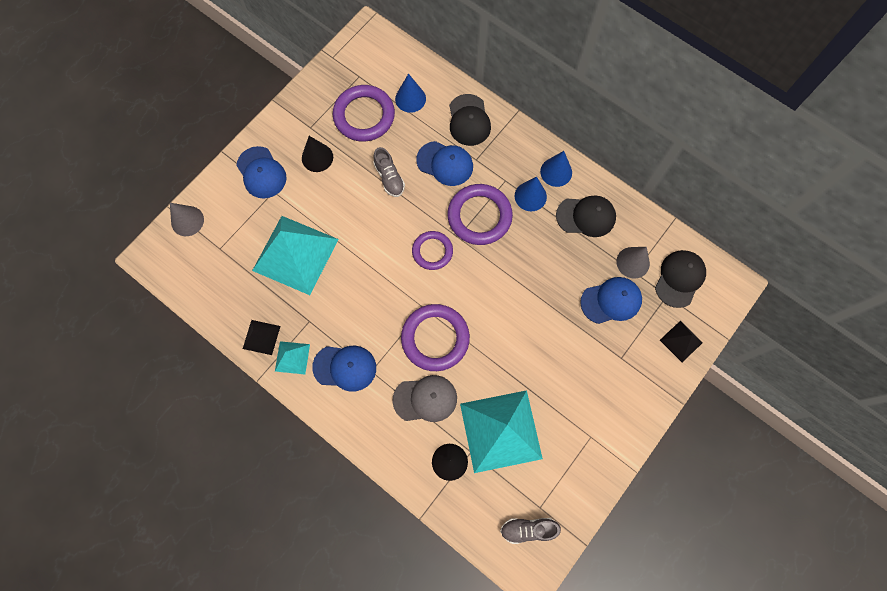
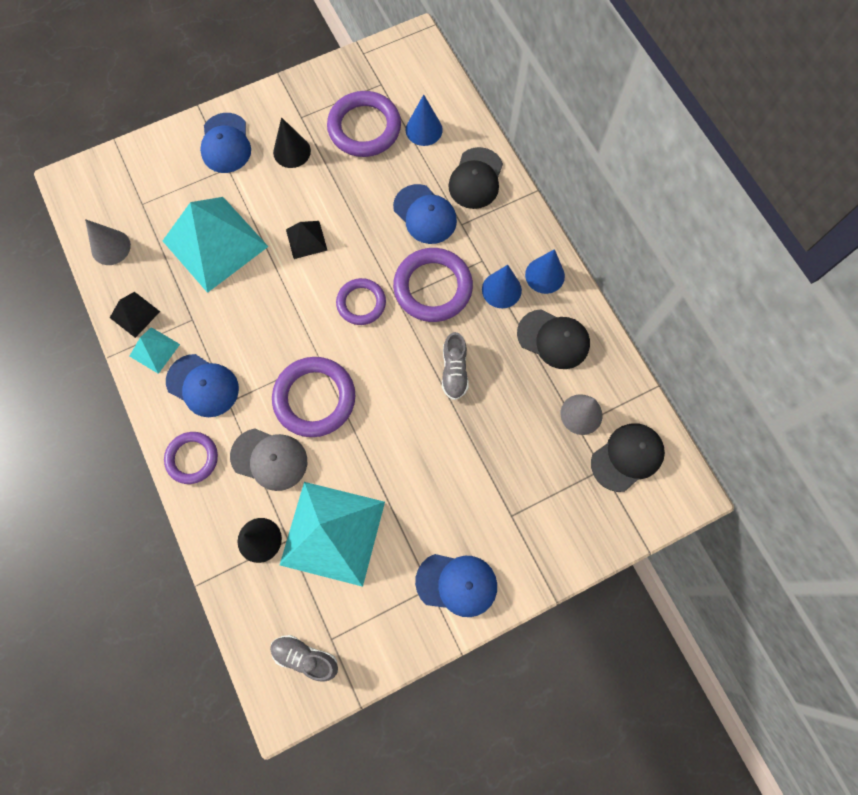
camera: 25 degrees right, 0 degrees up
(187, 221) = (125, 162): grey cone -> grey cone (111, 247)
(366, 426) = (192, 458): none -> purple ring
(389, 178) = (356, 204): grey shoe -> grey shoe (454, 371)
(611, 301) = (533, 446): blue cap -> blue cap (457, 584)
(681, 341) = (591, 529): black pyramid -> black pyramid (306, 239)

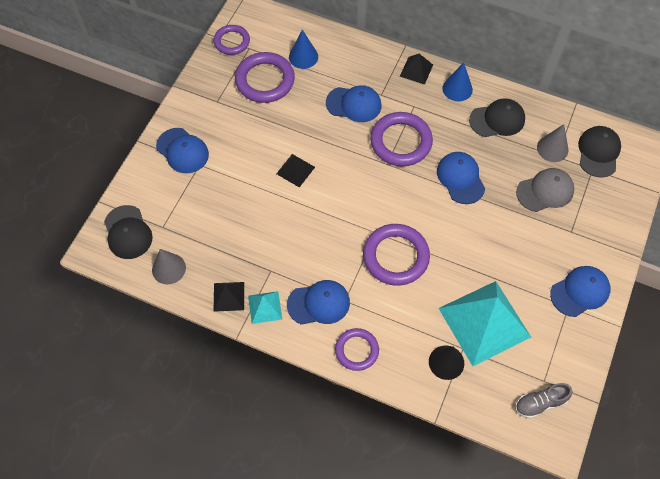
camera: 40 degrees left, 10 degrees down
(215, 243) = (238, 215): turquoise pyramid -> none
(269, 459) = (404, 312): grey cap -> grey cap (545, 191)
(292, 151) = (232, 125): black cone -> none
(361, 303) = (367, 182): purple ring -> purple ring (232, 41)
(454, 371) = (460, 178): grey shoe -> blue cap
(476, 179) = (363, 63): black cap -> black cap (128, 232)
(501, 290) = (441, 114): blue cone -> none
(522, 225) = (416, 70): none -> black pyramid

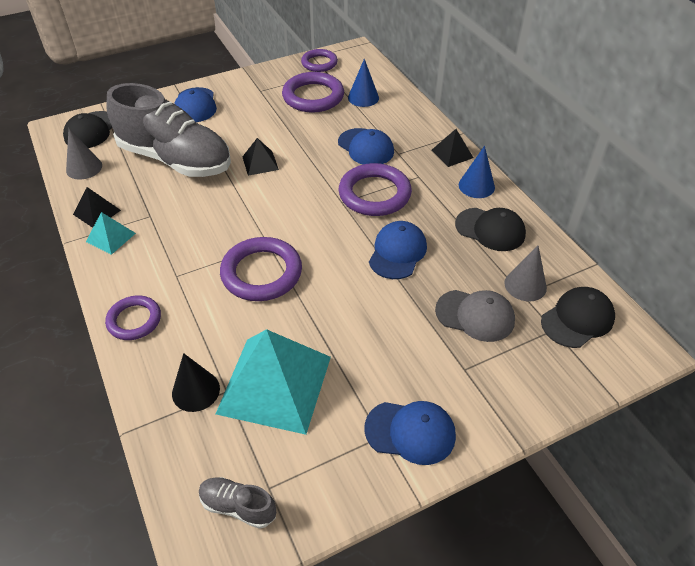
camera: 40 degrees right, 15 degrees down
(229, 211) = (175, 159): none -> grey shoe
(319, 303) = (153, 263): blue cap -> none

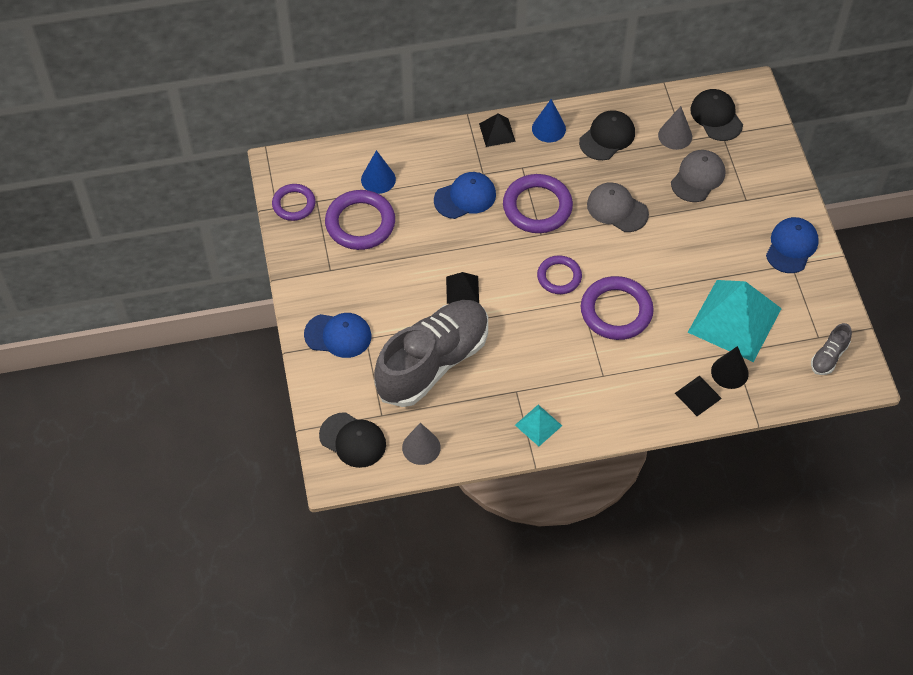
camera: 75 degrees left, 10 degrees up
(97, 212) = (498, 436): black pyramid -> black pyramid (698, 395)
(134, 320) = (648, 410): purple ring -> purple ring (559, 277)
(397, 252) = (617, 209): blue cap -> grey cap

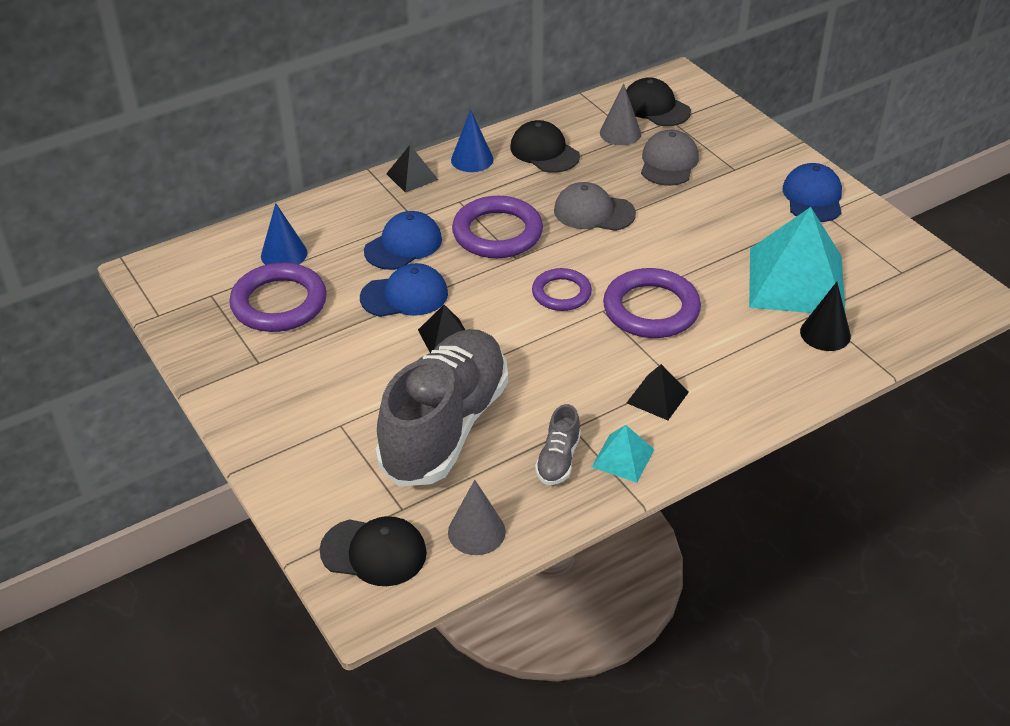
camera: 20 degrees left, 15 degrees down
(294, 204) = (181, 305): purple ring -> none
(338, 335) = (300, 432): blue cap -> blue cap (405, 296)
(607, 137) = (544, 151): black cap -> black cap turned 60 degrees counterclockwise
(698, 395) = (803, 368): black pyramid -> black pyramid (657, 397)
(829, 357) = (927, 287): grey shoe -> grey shoe (558, 460)

